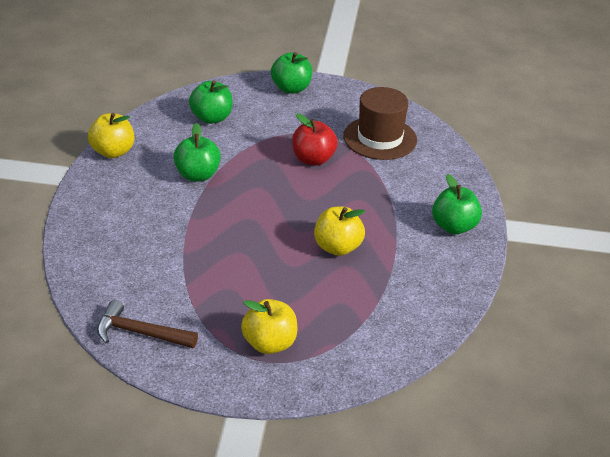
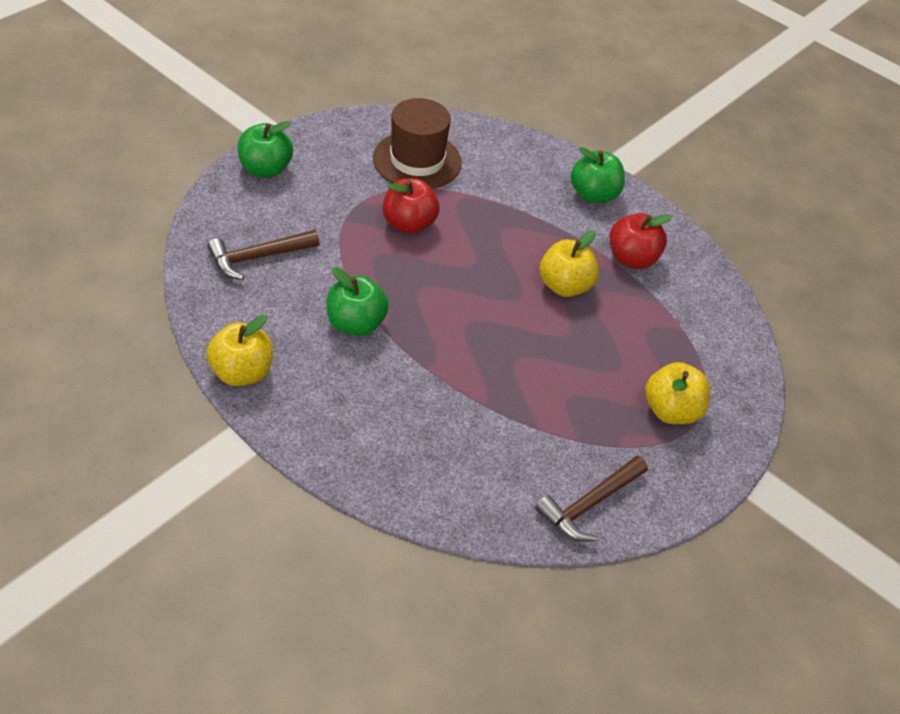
camera: 60 degrees left, 10 degrees up
(211, 118) = (258, 257): green apple -> brown hammer
(408, 270) = (632, 259): none -> red apple

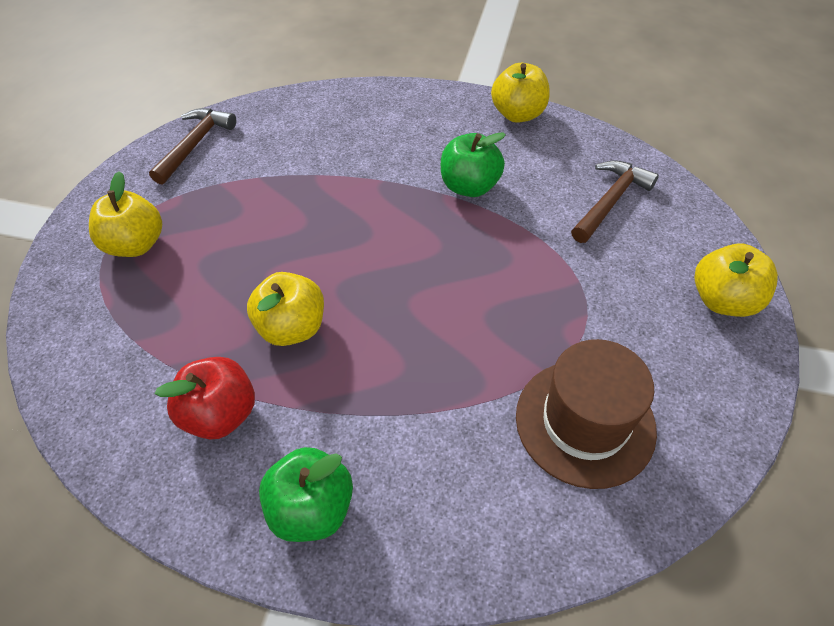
camera: 160 degrees right, 5 degrees up
(265, 169) = (722, 300): green apple -> yellow apple
(409, 224) = (512, 315): red apple -> none

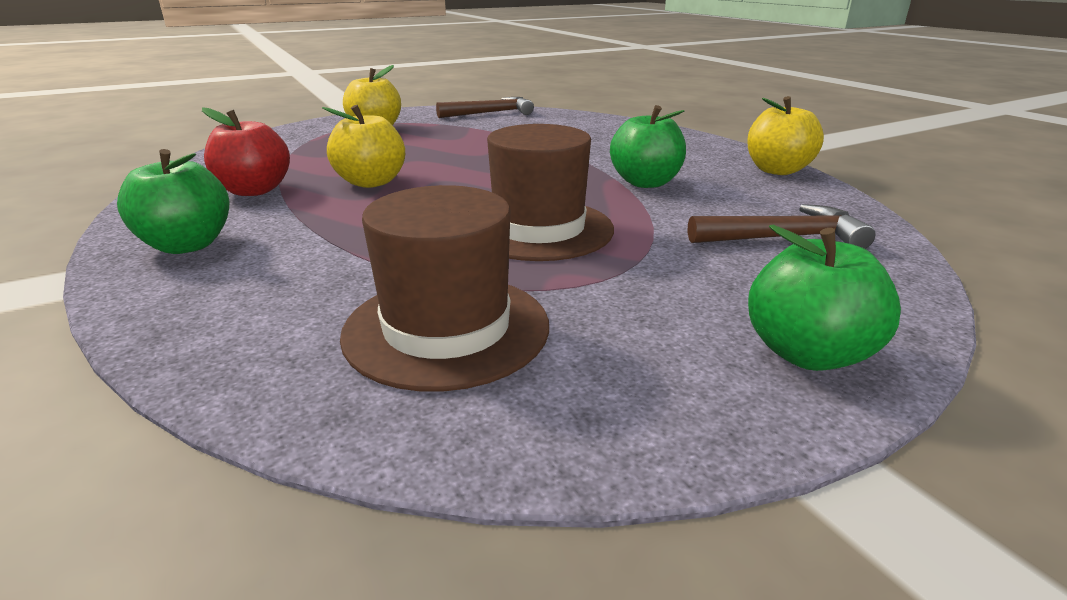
camera: 45 degrees right, 25 degrees down
(490, 293) = (538, 229): none -> brown hat
(722, 300) = (807, 353): yellow apple -> green apple

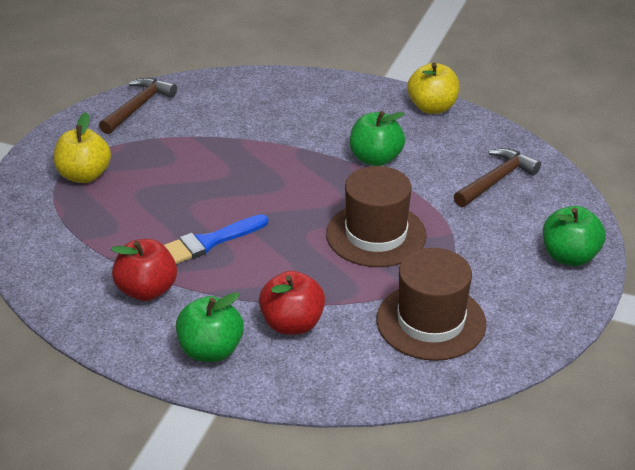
camera: 40 degrees left, 10 degrees up
(298, 259) = (292, 324): none -> red apple
(371, 182) = (209, 242): yellow apple -> blue brush

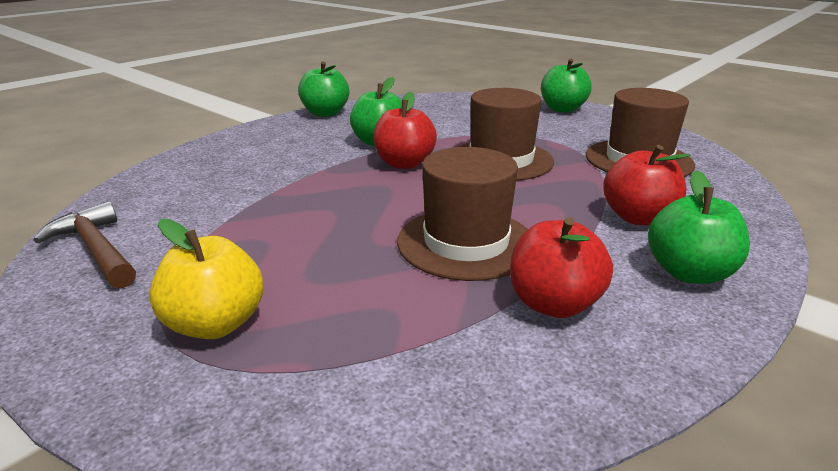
camera: 70 degrees left, 10 degrees down
(209, 242) = (466, 243): blue brush -> brown hat
(334, 183) = (404, 163): none -> red apple
(432, 107) = (325, 113): yellow apple -> green apple
(496, 180) = (451, 112): brown hammer -> none

